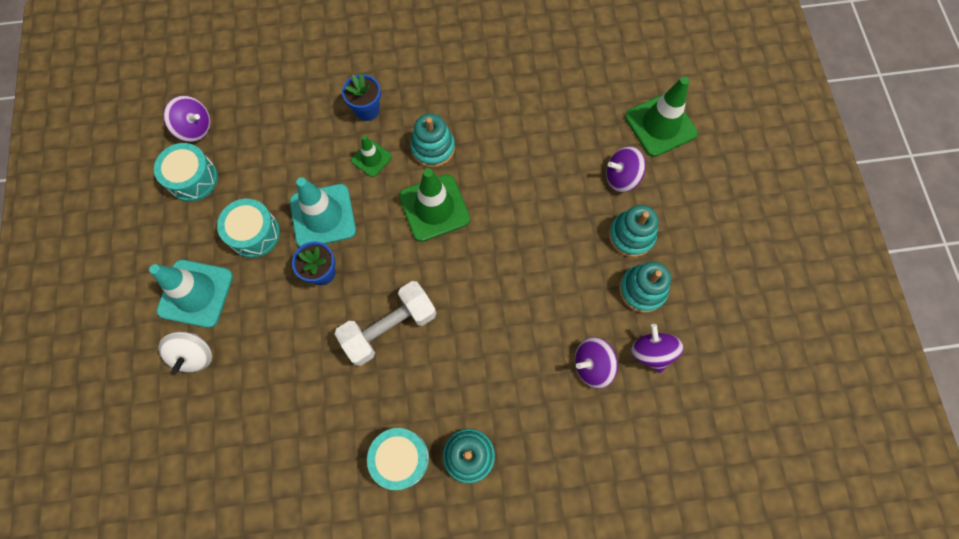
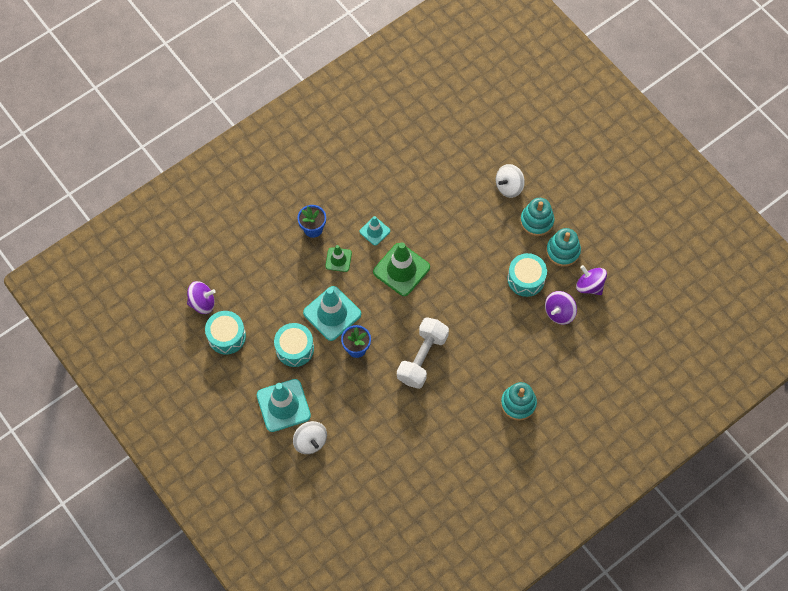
camera: 30 degrees left, 5 degrees down
(400, 458) = (479, 428): turquoise drum -> turquoise drum (526, 279)
(433, 148) = (374, 231): turquoise stacking toy -> turquoise traffic cone
(621, 177) = (509, 187): purple spinning top -> white spinning top
(660, 125) = (513, 139): green traffic cone -> none

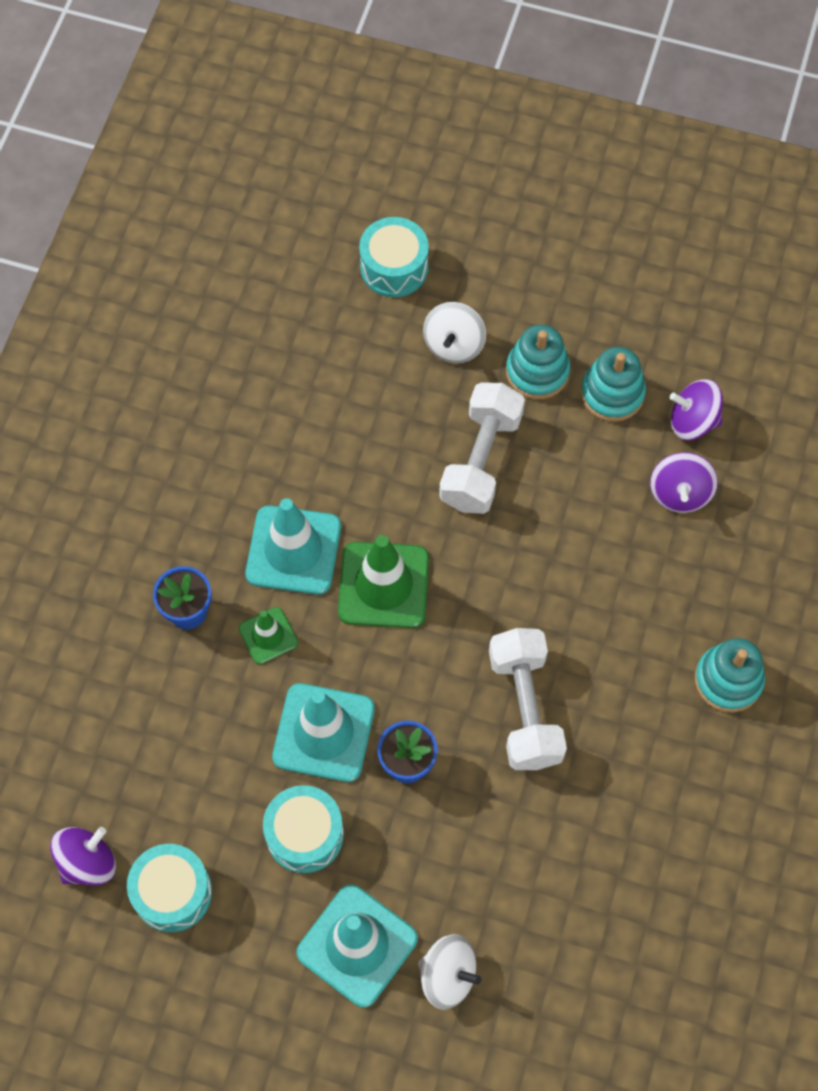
camera: 35 degrees left, 0 degrees up
(374, 231) = (293, 550): turquoise traffic cone -> turquoise traffic cone, size x1.83
(482, 243) = (480, 460): none -> white dumbbell
(526, 279) = (589, 473): turquoise drum -> turquoise drum (394, 267)

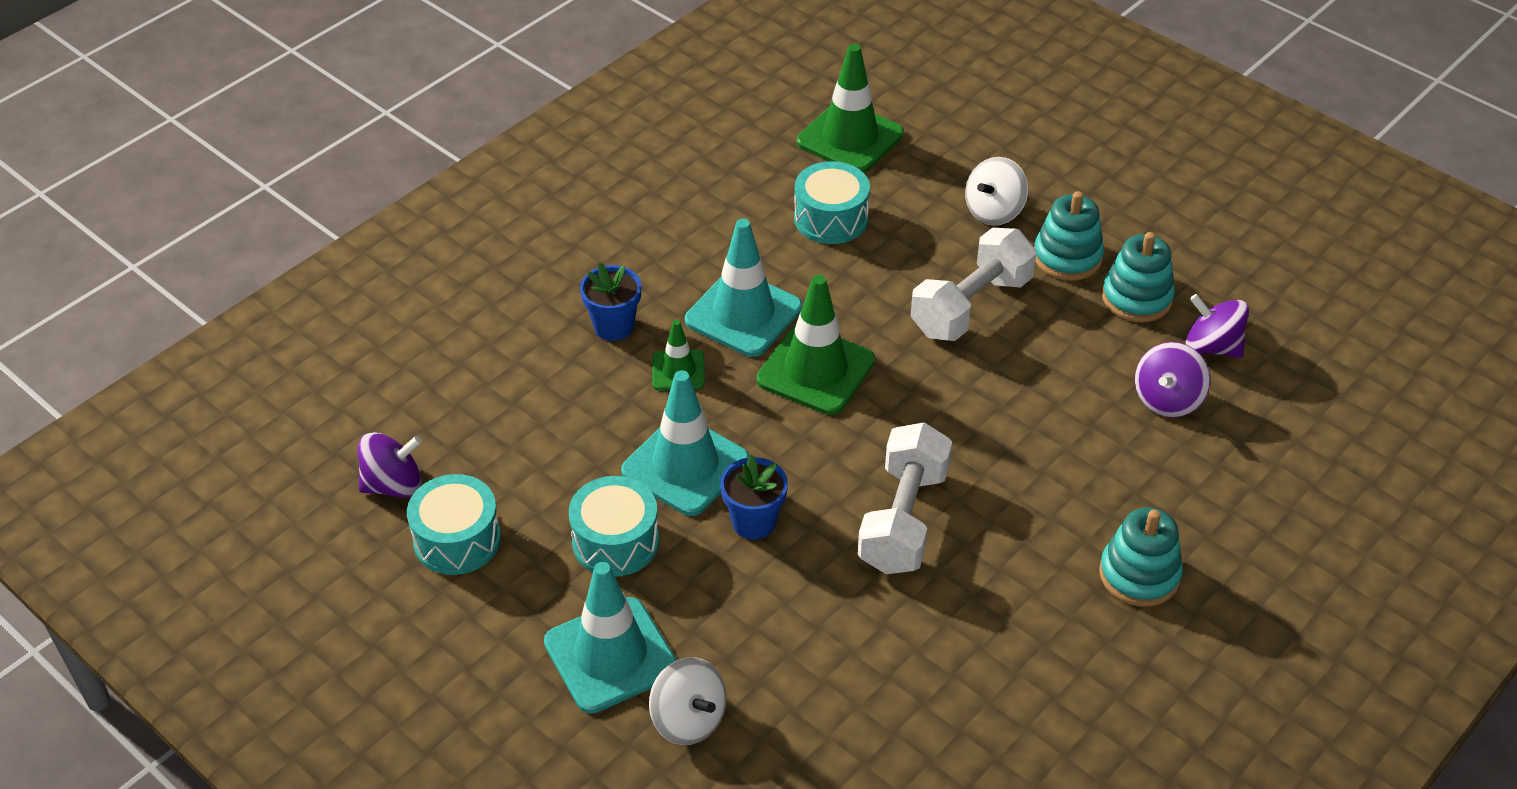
camera: 25 degrees right, 20 degrees down
(290, 309) = (850, 138): none -> green traffic cone
(394, 267) = (967, 138): turquoise drum -> turquoise drum (831, 218)

